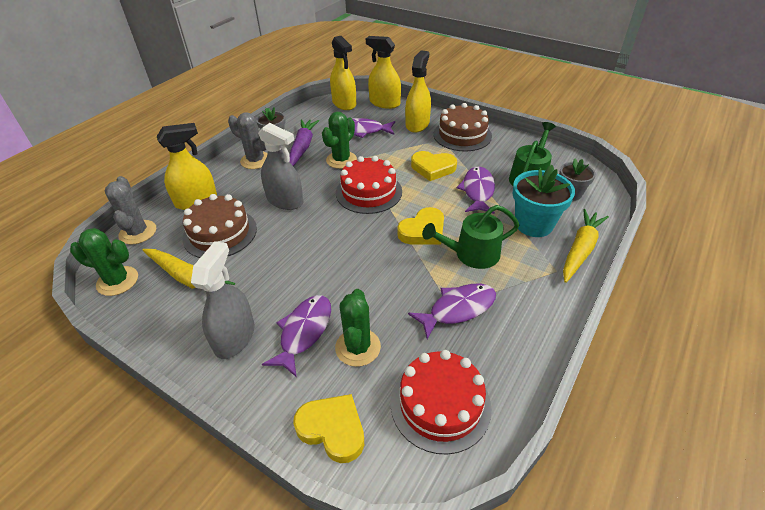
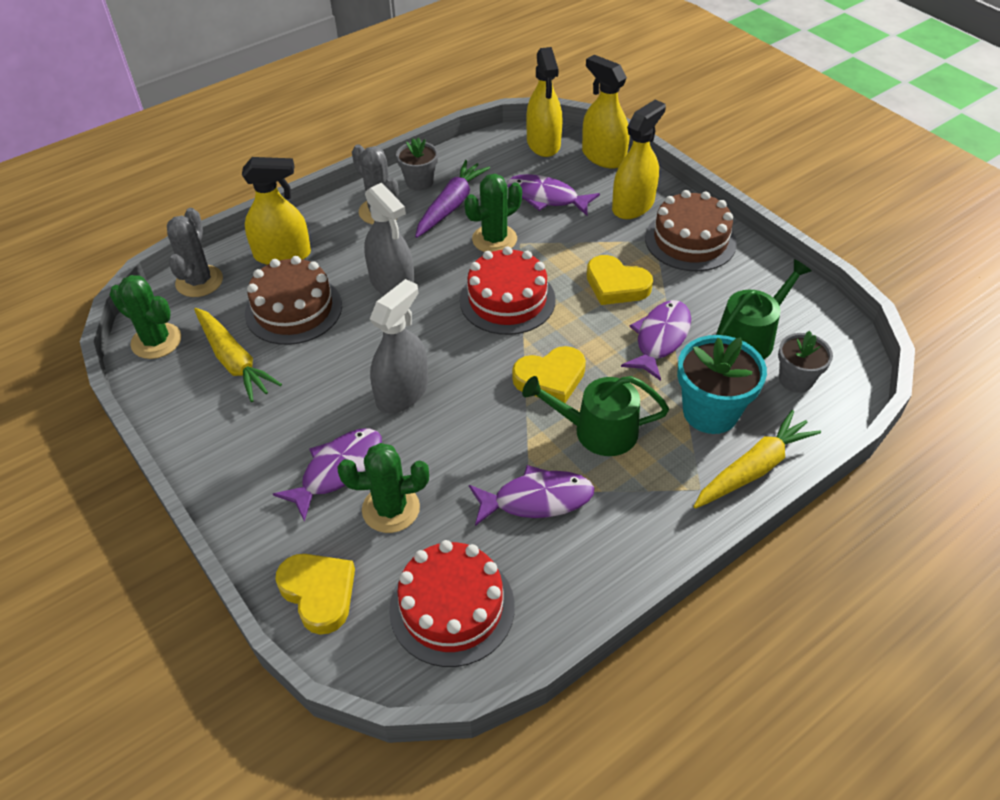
camera: 20 degrees right, 5 degrees up
(234, 337) = (258, 451): grey spray bottle -> grey spray bottle (402, 392)
(358, 347) = (391, 509): green cactus -> green cactus turned 60 degrees clockwise

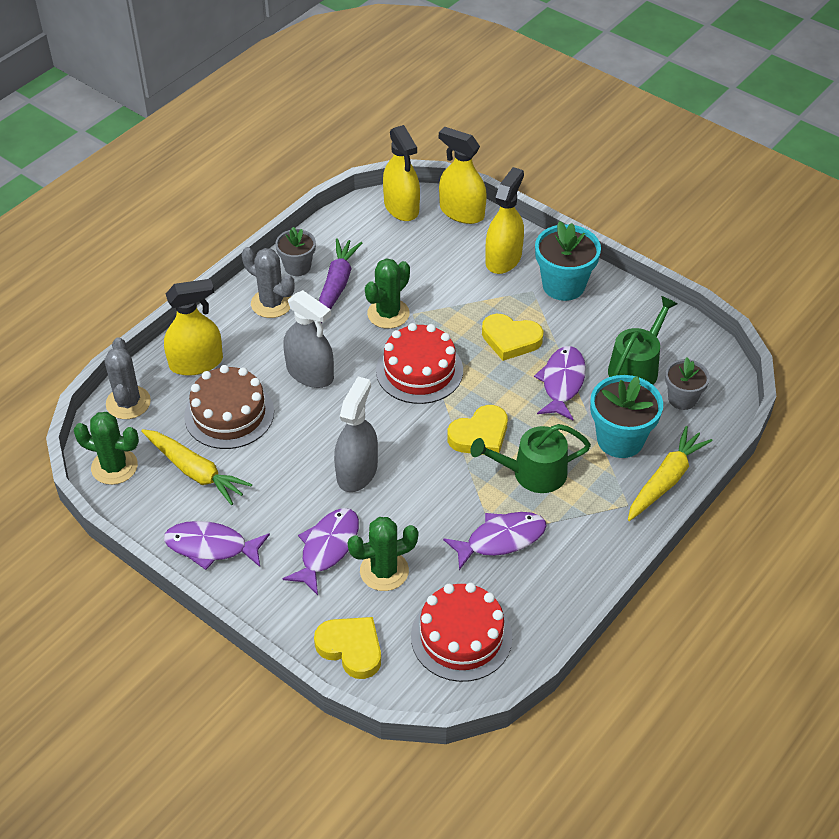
camera: 15 degrees left, 0 degrees up
(546, 197) = (422, 263): purple fish -> purple fish (211, 547)
(690, 240) = (563, 285): brown cake -> turquoise flower pot

